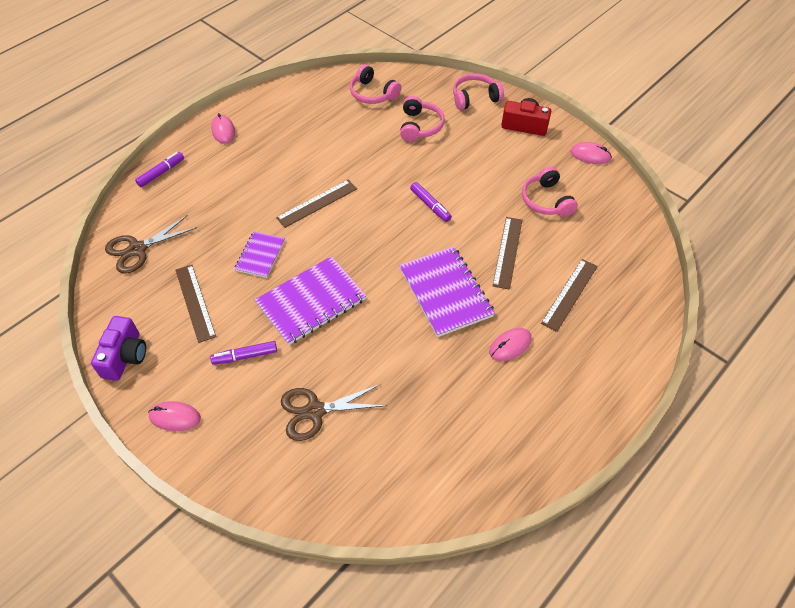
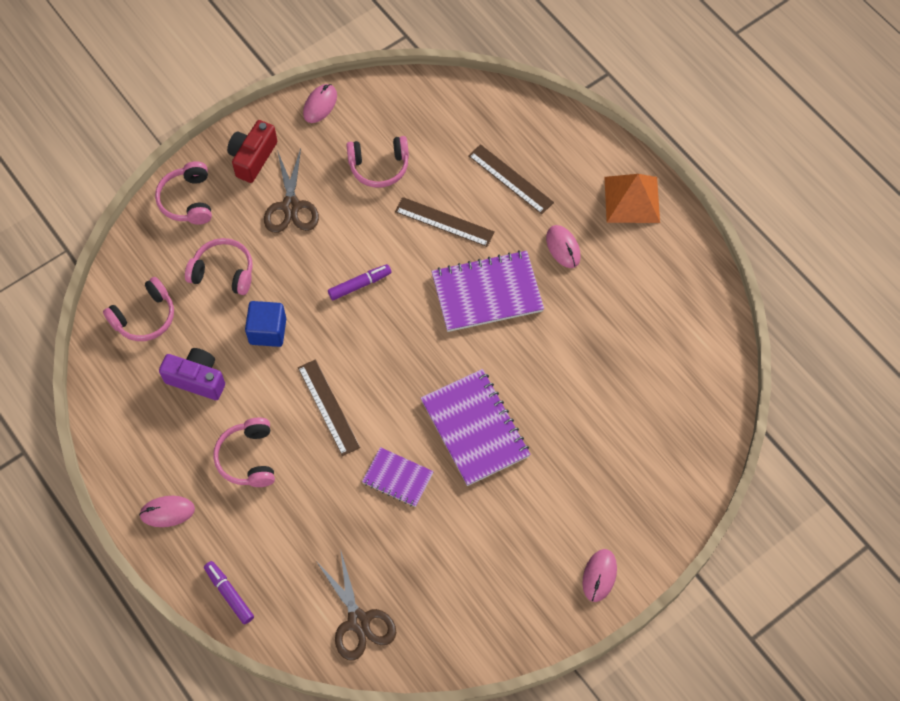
camera: 80 degrees left, 10 degrees up
(125, 356) = (515, 630): purple camera -> purple camera (197, 379)
(195, 302) = (453, 553): brown ruler -> none
(245, 356) = (535, 502): purple marker -> none
(268, 165) = (248, 458): none -> pink headphones
(315, 411) = (611, 438): brown scissors -> brown scissors (291, 206)
(376, 158) = (268, 331): none -> blue cube
(585, 400) = (632, 199): none -> orange pyramid

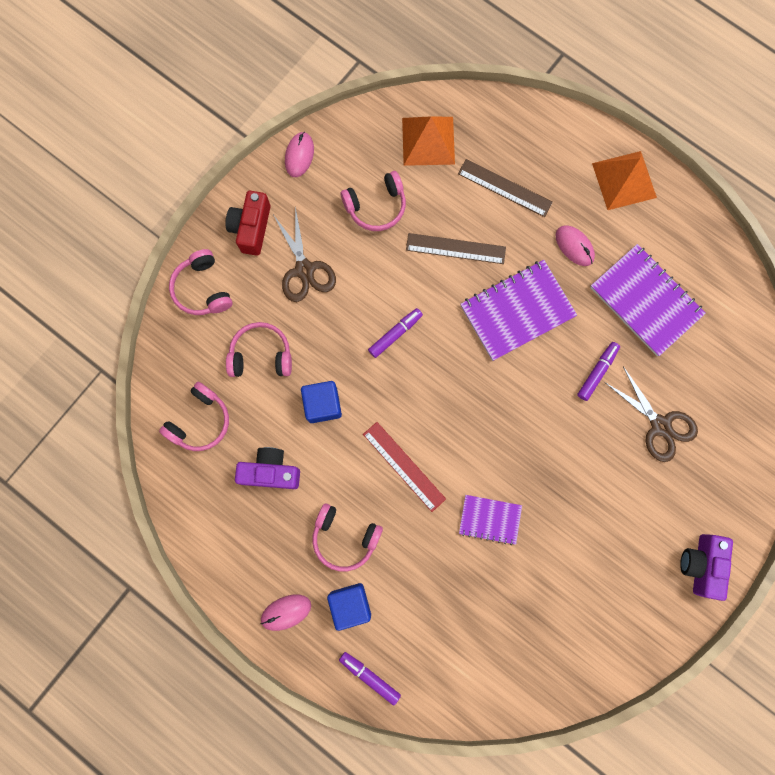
camera: 15 degrees left, 15 degrees up
(233, 521) = (350, 604): none -> blue cube
(248, 458) = (344, 537): pink headphones -> pink headphones turned 45 degrees counterclockwise
(328, 407) = (404, 466): brown ruler -> red ruler
(358, 621) = (496, 669): brown scissors -> brown scissors (660, 425)
(449, 120) = (428, 141): none -> orange pyramid
(475, 428) = (546, 451): purple notebook -> purple notebook (645, 301)
(549, 368) = (597, 372): none -> purple marker
(599, 576) = (700, 564): pink mouse -> purple camera

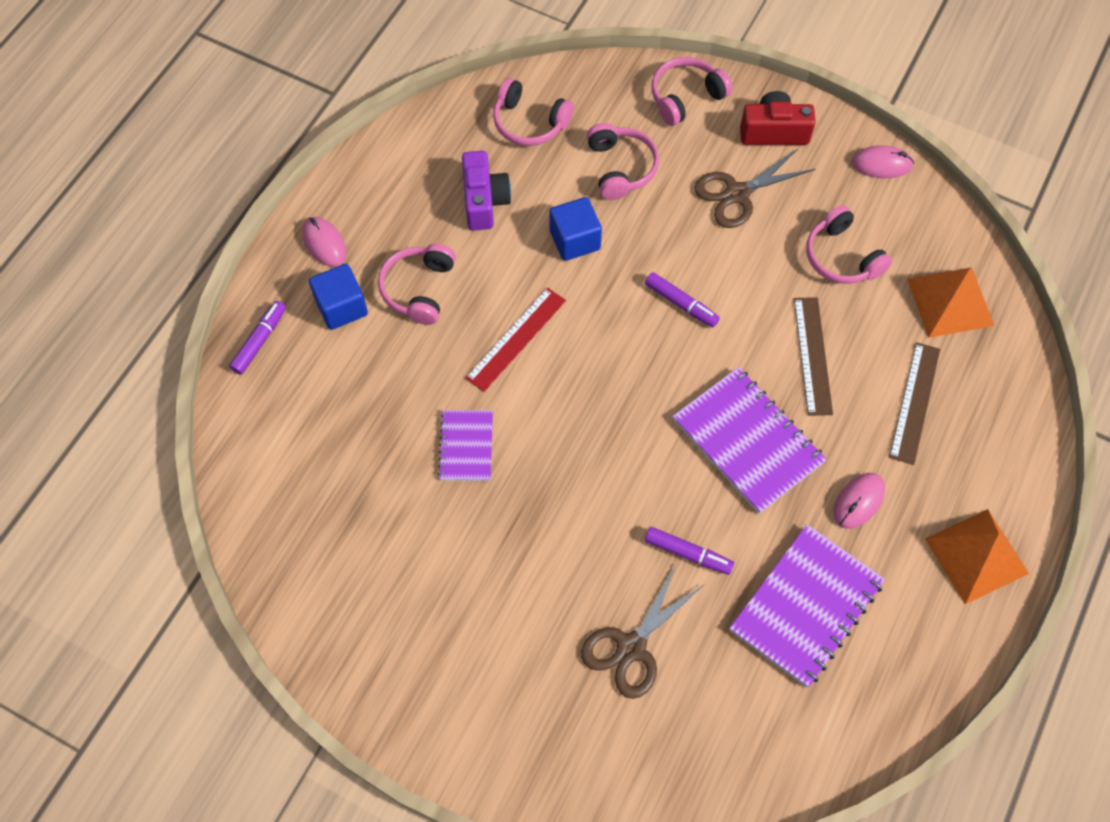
camera: 80 degrees right, 15 degrees down
(700, 564) = (447, 725): purple camera -> none

